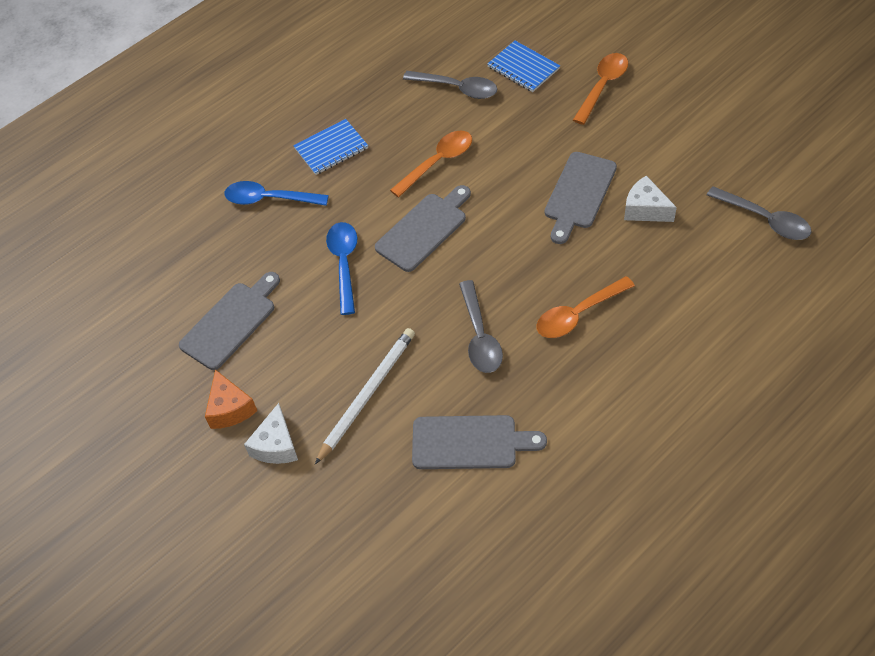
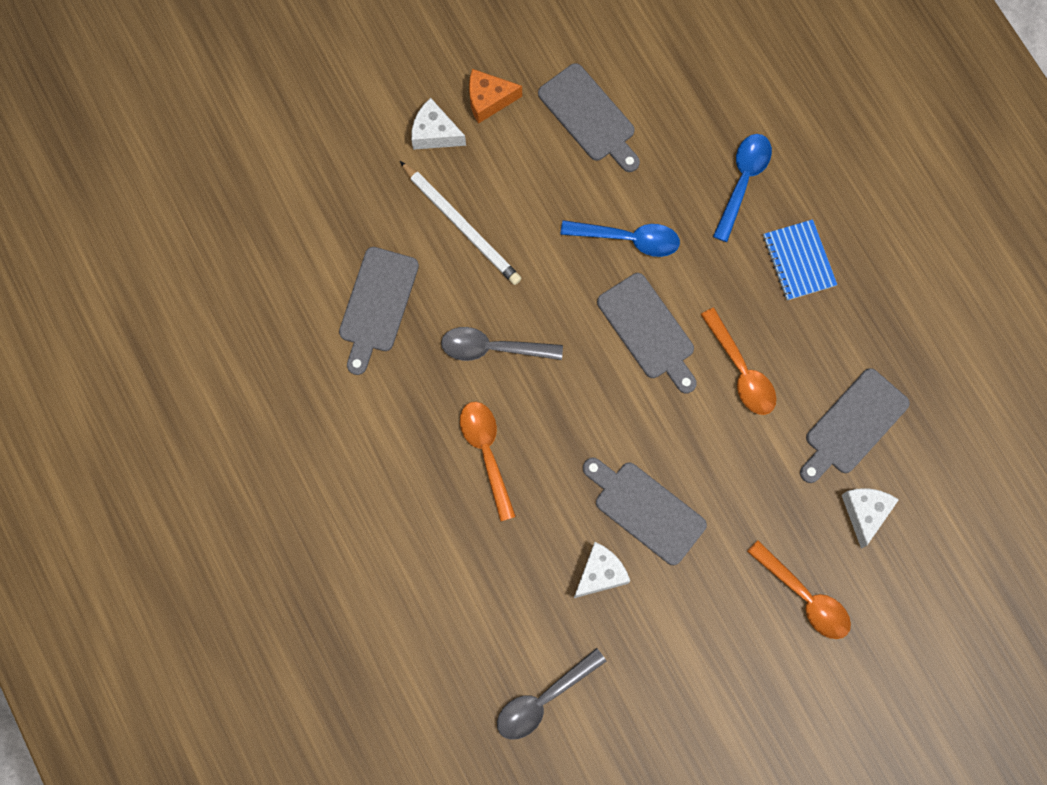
camera: 100 degrees right, 20 degrees up
(457, 88) = (853, 425): grey spoon -> grey cutting board
(523, 68) = (865, 513): blue notebook -> white cheese

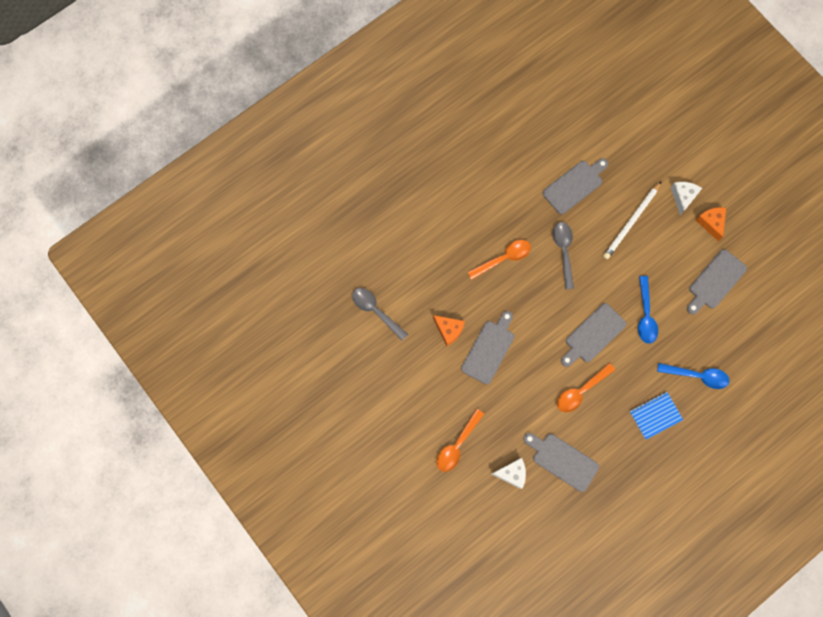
camera: 80 degrees right, 0 degrees up
(377, 304) = (574, 185): grey cutting board -> grey cutting board turned 135 degrees clockwise
(600, 573) = (449, 330): white cheese -> orange cheese

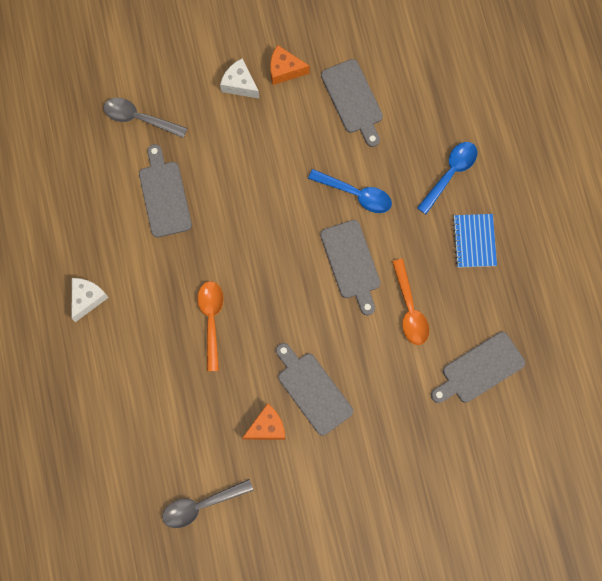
camera: 65 degrees left, 0 degrees up
(457, 445) = (409, 483): orange spoon -> none
(512, 474) = (470, 435): white cheese -> white cheese (87, 299)
(563, 251) = (237, 247): grey spoon -> grey spoon (139, 118)
(631, 222) = (240, 154): white pencil -> none

